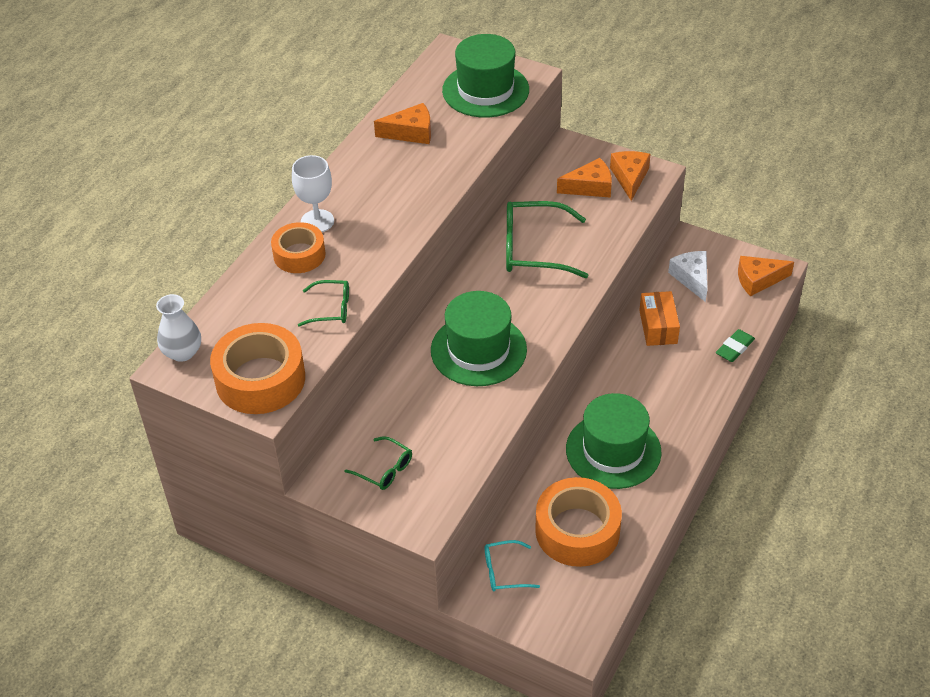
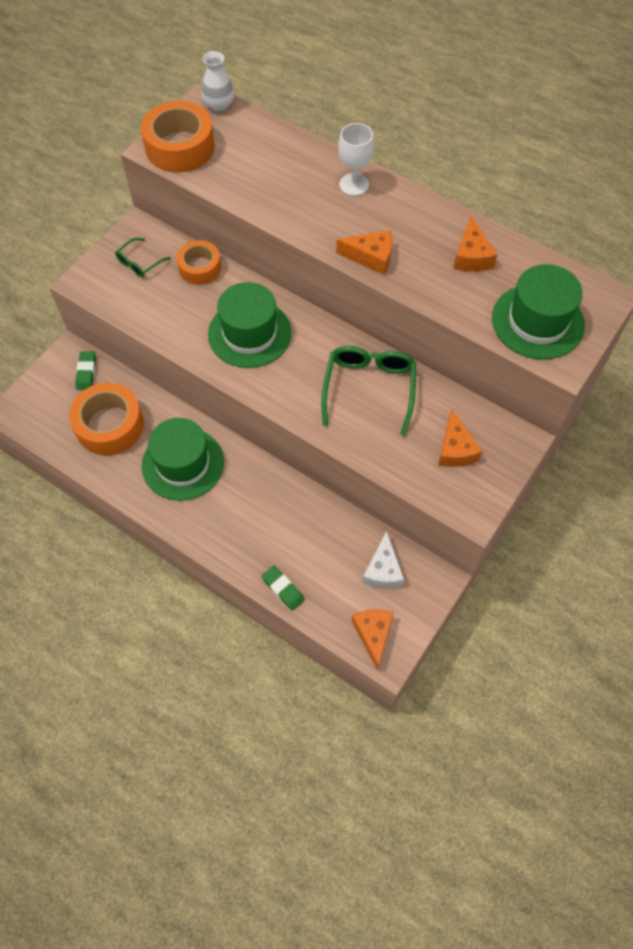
camera: 95 degrees right, 15 degrees up
(299, 255) = (314, 172): orange tape -> orange tape (200, 268)
(331, 309) = (245, 190): green glasses -> none
(504, 571) = (86, 372): turquoise glasses -> green eraser
(630, 178) = (467, 488): orange cheese -> orange cheese (371, 257)
(658, 327) = (321, 526): orange box -> none
(692, 278) = (383, 570): white cheese -> white cheese turned 105 degrees clockwise

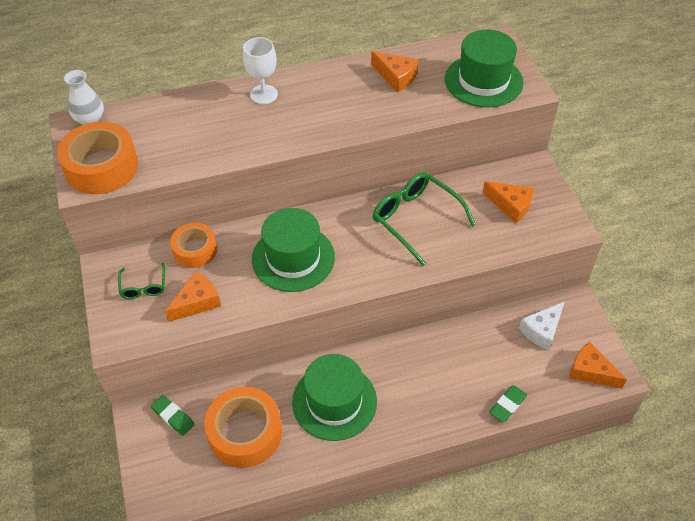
camera: 50 degrees left, 10 degrees down
(283, 589) = (507, 405): green eraser -> green eraser turned 45 degrees counterclockwise
(371, 257) = (340, 126): orange cheese -> orange cheese (197, 302)
(383, 570) = (542, 330): white cheese -> white cheese turned 90 degrees clockwise

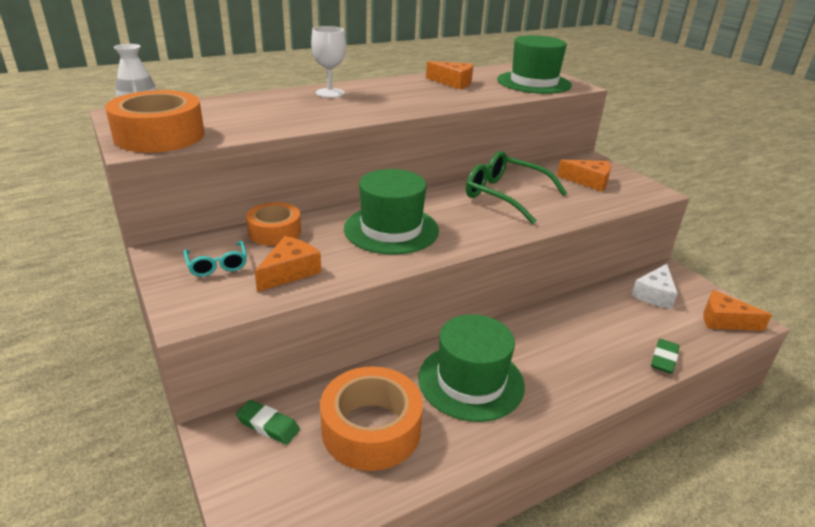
camera: 15 degrees left, 20 degrees down
(143, 287) = (217, 265): green glasses -> turquoise glasses

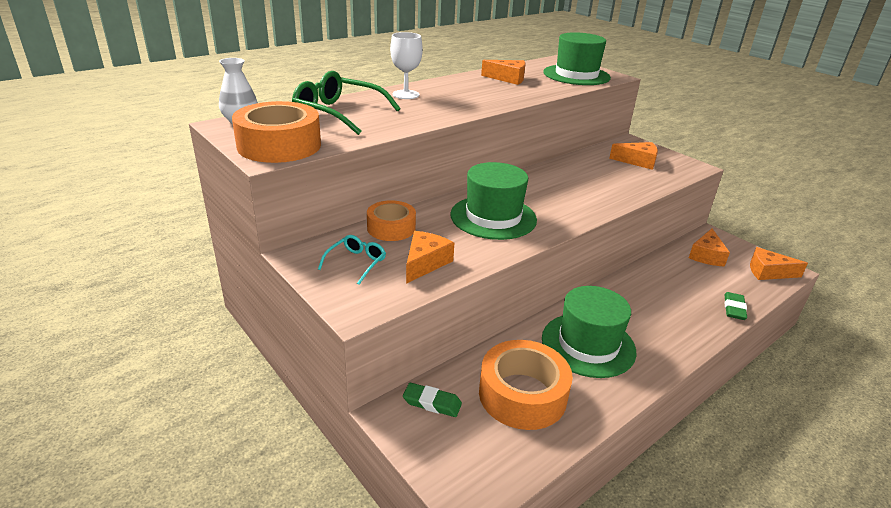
camera: 10 degrees left, 0 degrees up
(217, 265) = (356, 263): turquoise glasses -> turquoise glasses turned 120 degrees counterclockwise
(505, 195) = (574, 179): green glasses -> green glasses (338, 113)
(654, 294) = (706, 255): white cheese -> orange cheese

